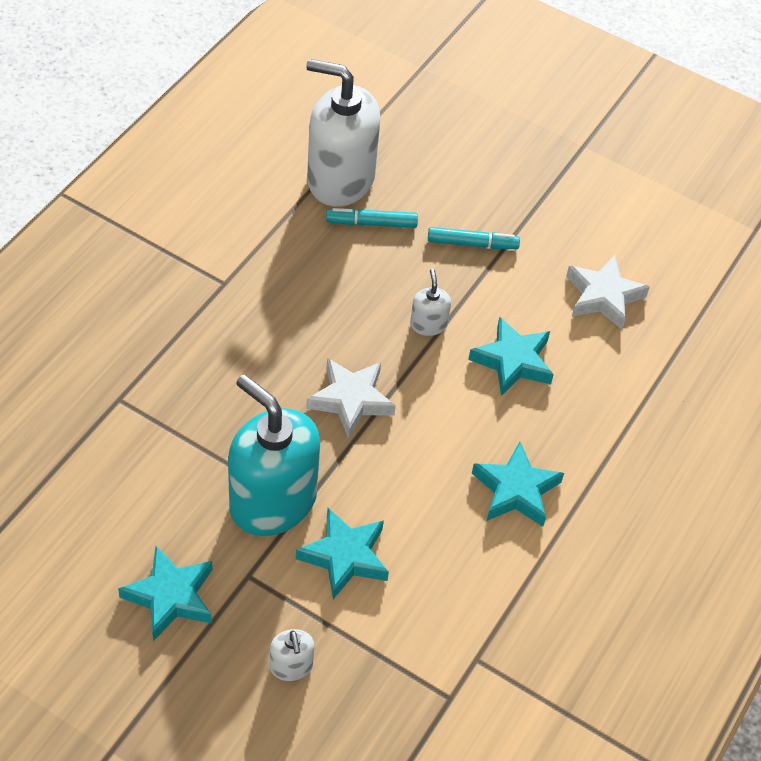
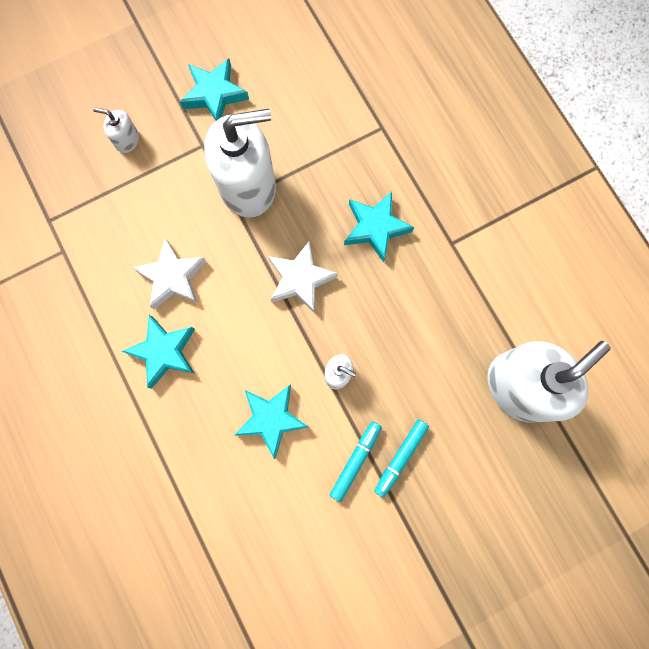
camera: 125 degrees right, 25 degrees up
(272, 501) = (248, 186): turquoise soap dispenser -> white soap dispenser
(345, 556) = (181, 210): turquoise star -> turquoise star (375, 228)
(371, 223) = (460, 386): turquoise marker -> turquoise marker (355, 460)
(603, 296) = (294, 535): white star -> white star (172, 277)

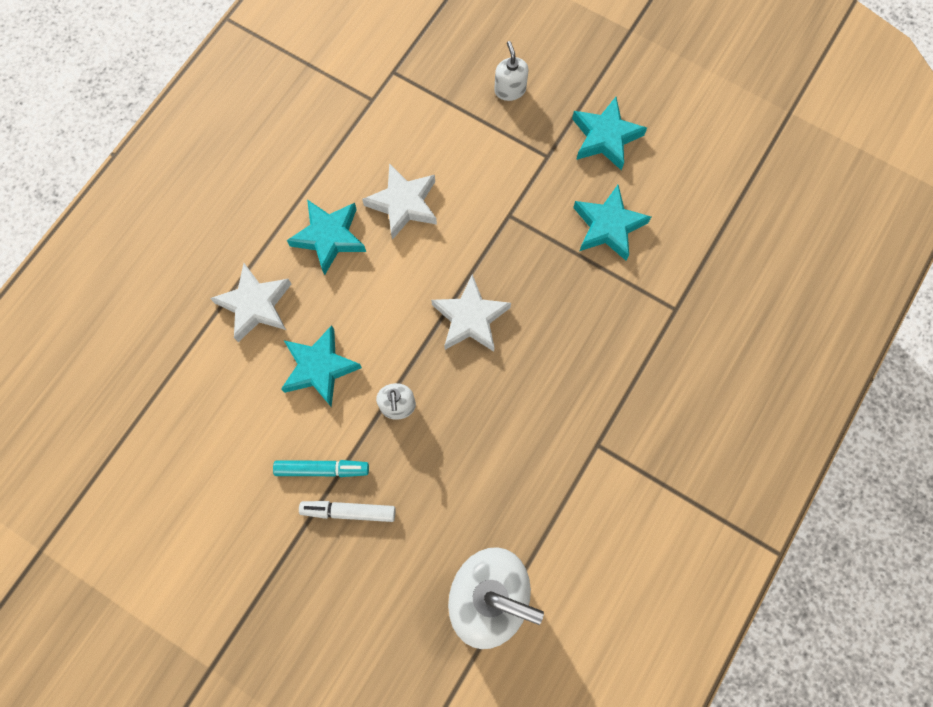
camera: 60 degrees right, 5 degrees down
(186, 443) = (255, 305): none -> white star
(248, 186) = (533, 219): white soap dispenser -> none
(375, 228) = (566, 360): turquoise star -> turquoise star (608, 226)
(400, 457) = (348, 511): turquoise marker -> white marker

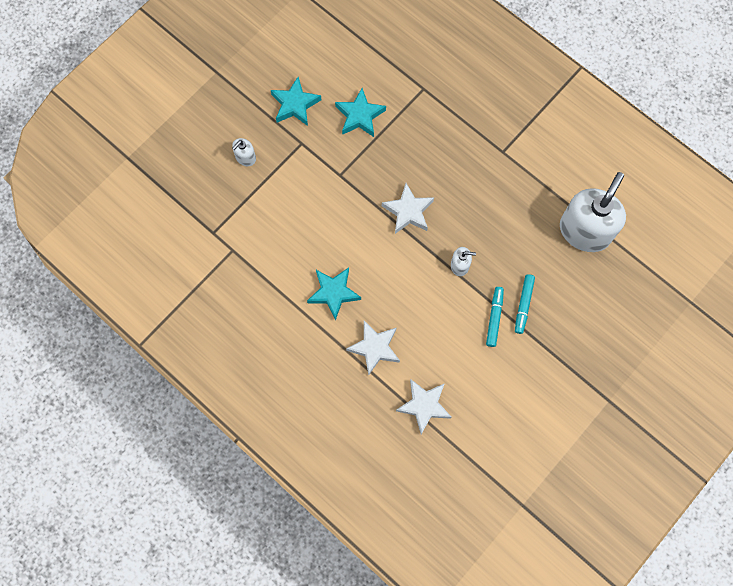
camera: 80 degrees left, 0 degrees up
(319, 368) = (426, 311): turquoise star -> none
(348, 511) = (523, 305): white marker -> turquoise marker
(403, 204) = (318, 241): white star -> white star (424, 405)
(510, 90) = (245, 157): white soap dispenser -> white soap dispenser turned 45 degrees counterclockwise

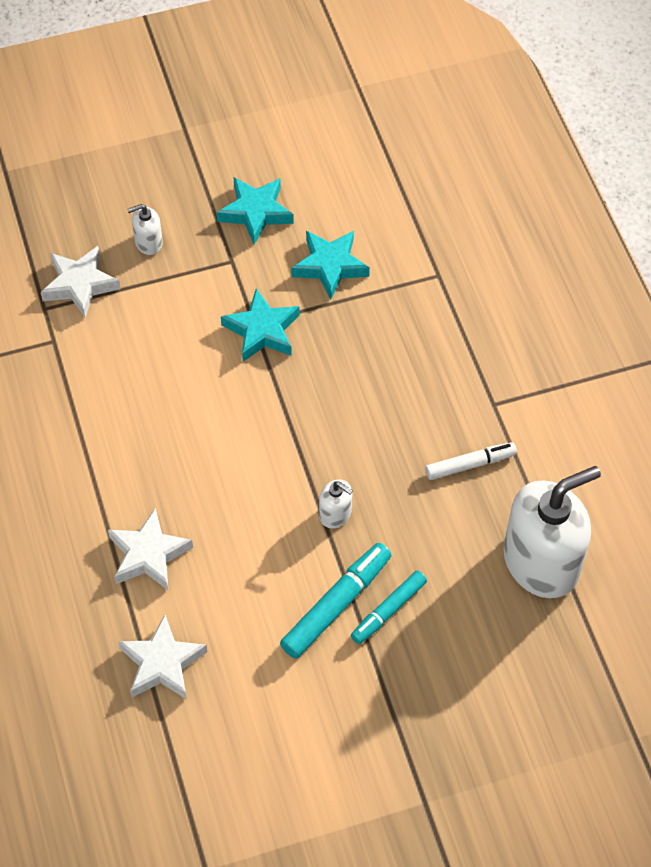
camera: 30 degrees right, 15 degrees down
(333, 293) = (143, 459): turquoise star -> turquoise star (262, 330)
(408, 211) = (312, 412): white star -> white star (80, 285)
(494, 318) = (336, 605): turquoise marker -> turquoise marker, size x1.51
(513, 195) = (470, 464): none -> white marker

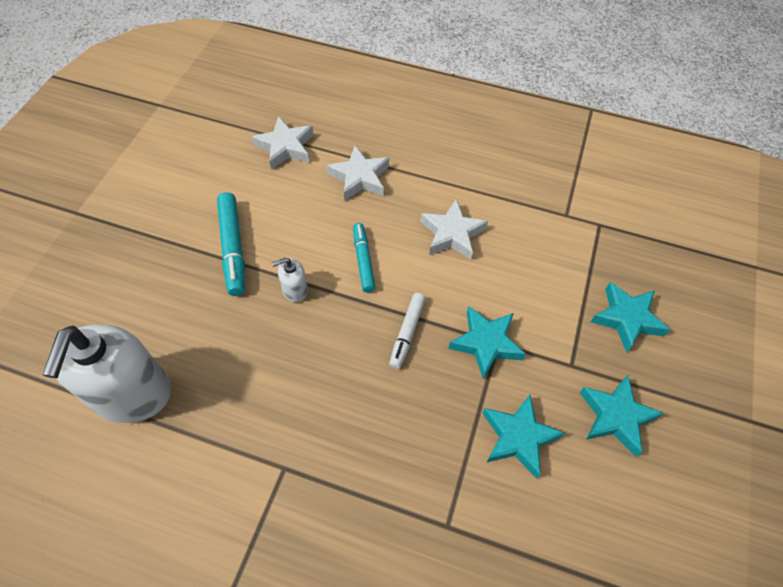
camera: 125 degrees right, 0 degrees up
(80, 285) = (609, 254): white star -> white star (452, 234)
(148, 242) = (626, 319): white soap dispenser -> turquoise star
(388, 611) = (200, 273): turquoise marker -> turquoise marker (363, 260)
(470, 464) = (250, 406): white marker -> white marker (407, 333)

